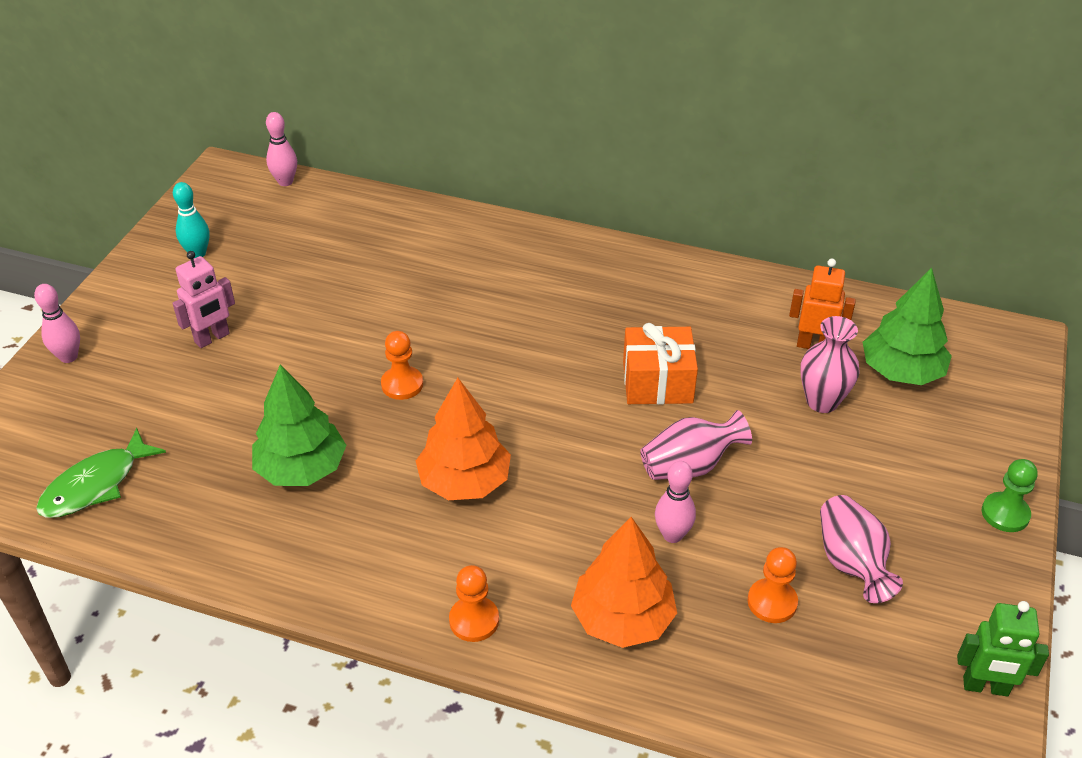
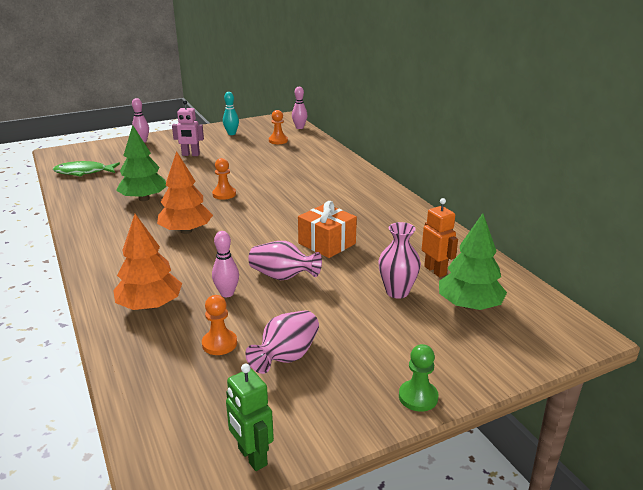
camera: 45 degrees right, 15 degrees down
(474, 620) = (102, 270): orange pawn -> orange pawn (278, 141)

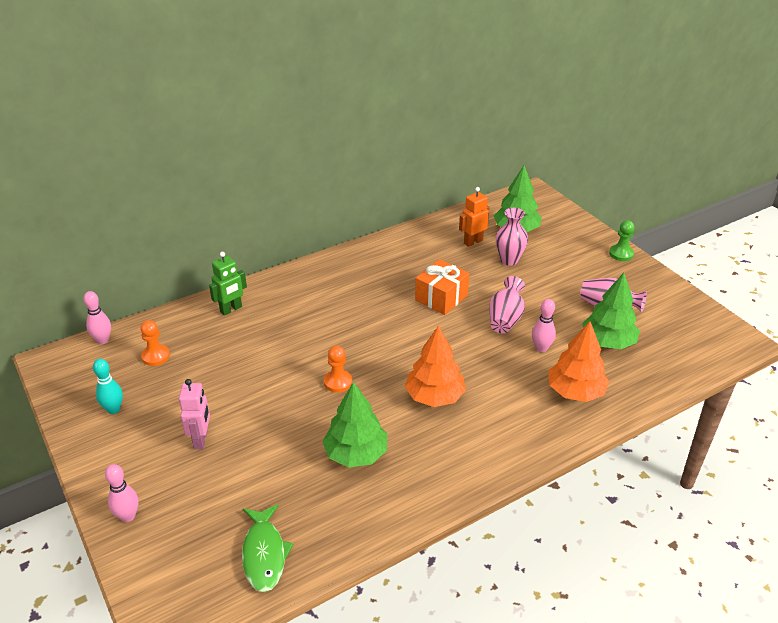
camera: 95 degrees left, 10 degrees up
(219, 343) = (608, 342): orange pawn -> green tree
(252, 457) = (701, 313): green robot -> green robot (231, 309)

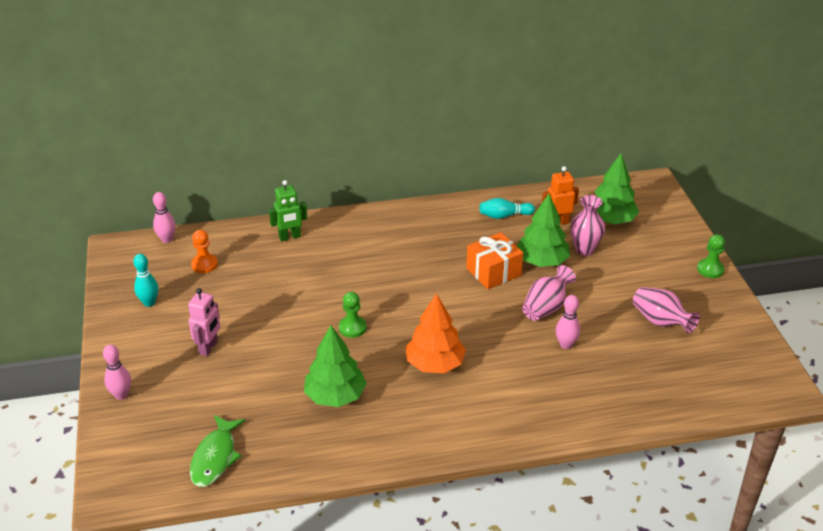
camera: 20 degrees right, 0 degrees up
(338, 382) = (352, 328): orange pawn -> green pawn
(423, 246) = (504, 216): none -> turquoise bowling pin
(575, 392) = (575, 395): orange tree -> none
(608, 342) = (639, 355): green tree -> green tree (542, 261)

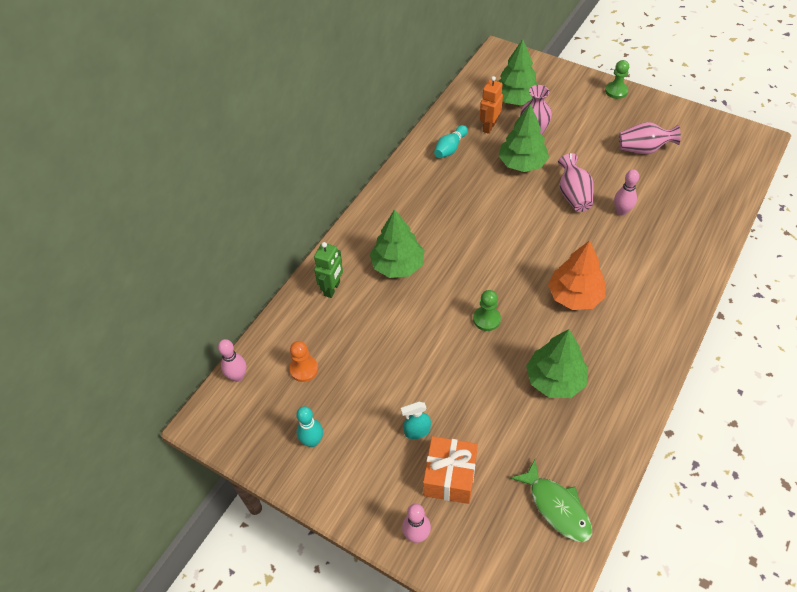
camera: 45 degrees left, 15 degrees up
(209, 347) = (417, 431): pink robot -> turquoise spray bottle
(350, 255) = (398, 265): none -> green tree
(493, 272) = (506, 196): orange gift -> orange gift (450, 477)

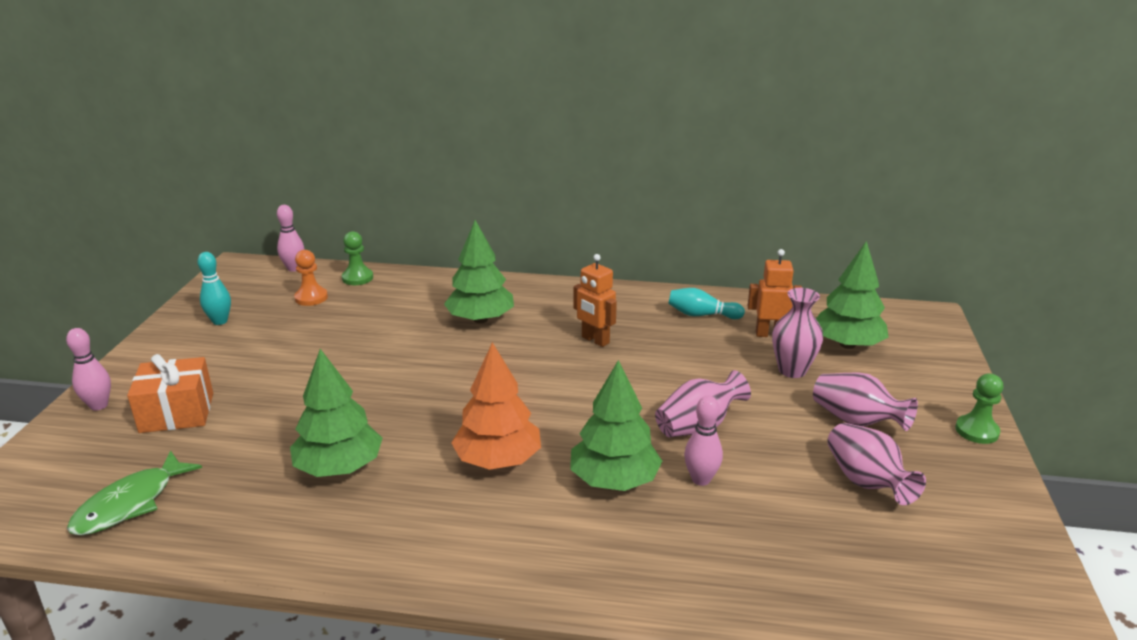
camera: 65 degrees right, 25 degrees down
(332, 289) = (426, 290): green robot -> none
(417, 431) = (239, 378): turquoise spray bottle -> none
(457, 211) = (595, 340): none -> orange robot
(486, 319) = (423, 395): green pawn -> green pawn (357, 278)
(522, 163) = (723, 372): green tree -> green tree (614, 480)
(591, 130) = (856, 421): none -> pink vase

